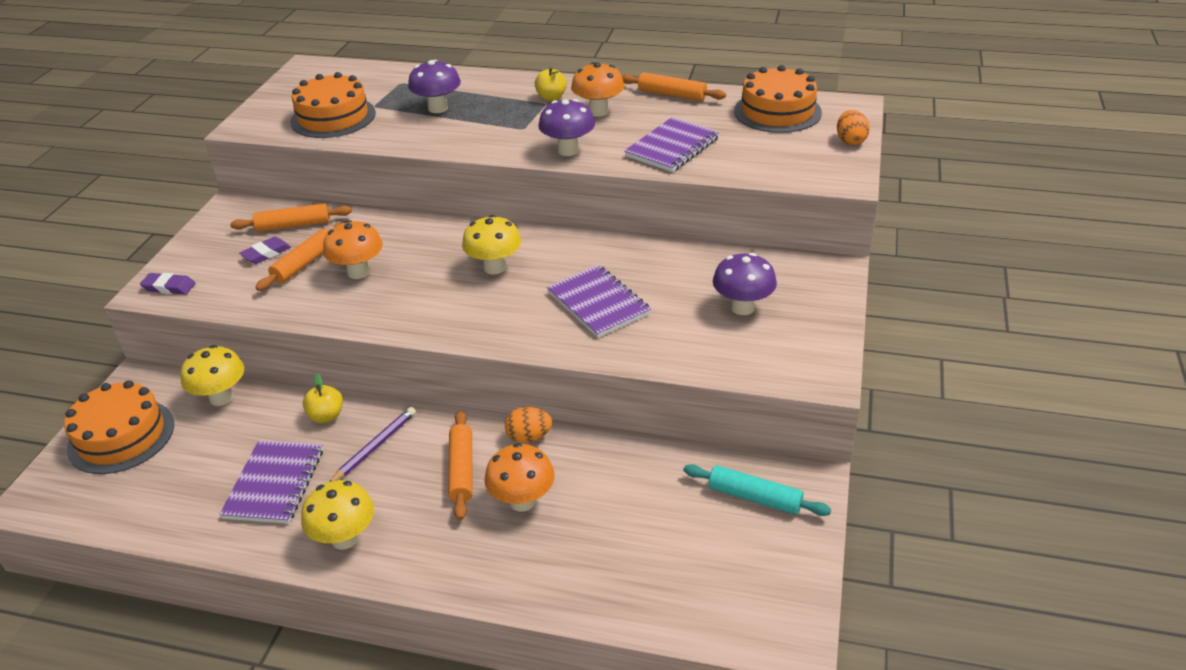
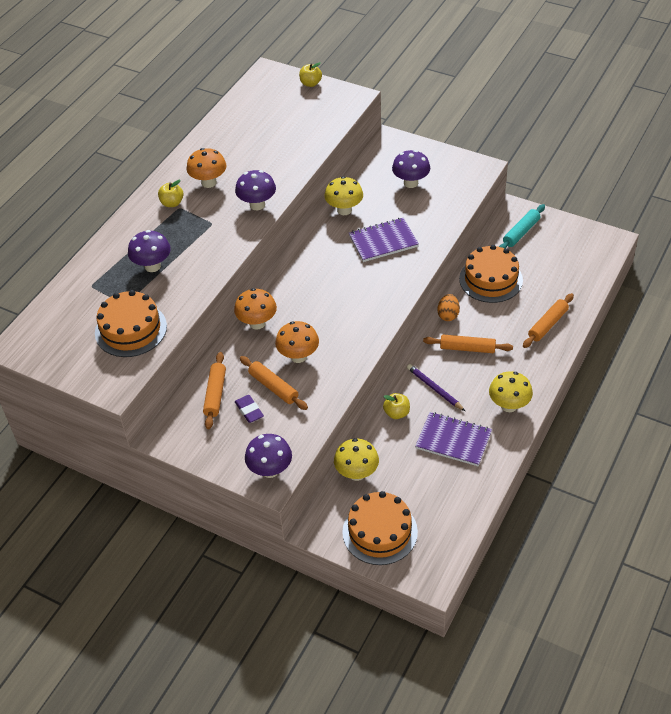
camera: 75 degrees left, 10 degrees up
(169, 287) = (270, 470): purple eraser -> purple mushroom
(494, 267) = (323, 284): yellow mushroom -> yellow mushroom (344, 210)
(522, 501) = (499, 324): orange mushroom -> orange mushroom (257, 323)
(672, 95) = (204, 144): orange rolling pin -> orange rolling pin (548, 325)
(672, 147) = (279, 157): purple notebook -> none
(777, 111) = (257, 103): orange cake -> orange cake (491, 279)
(850, 141) = (310, 83): orange egg -> yellow apple

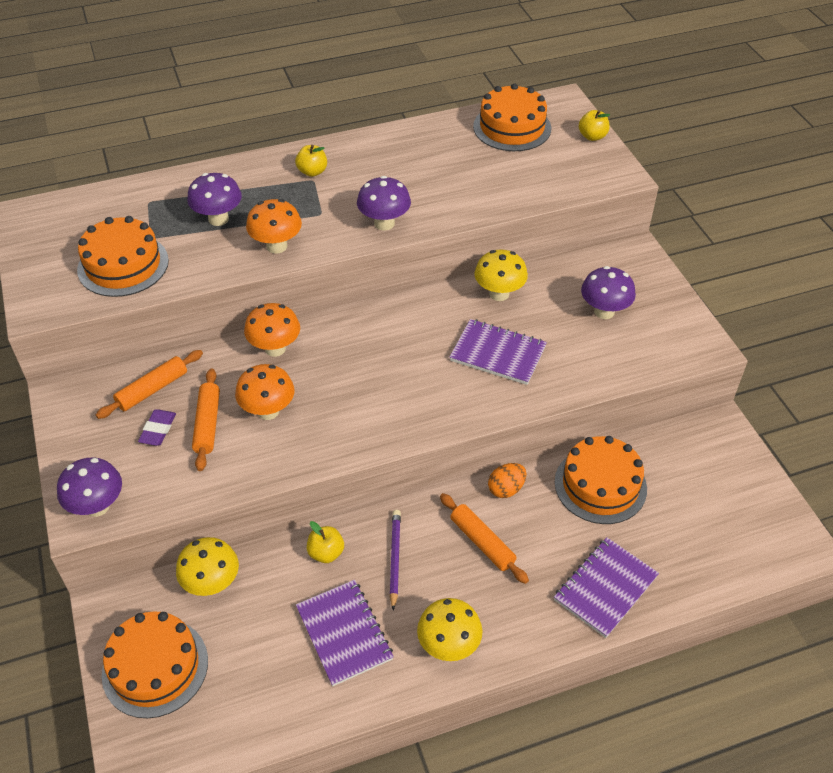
camera: 40 degrees right, 0 degrees up
(209, 182) = (369, 173): orange mushroom -> orange mushroom (276, 246)
(258, 105) = (512, 127): none -> orange cake
(521, 232) = (699, 457): turquoise rolling pin -> none
(548, 325) = (605, 588): orange rolling pin -> purple notebook

